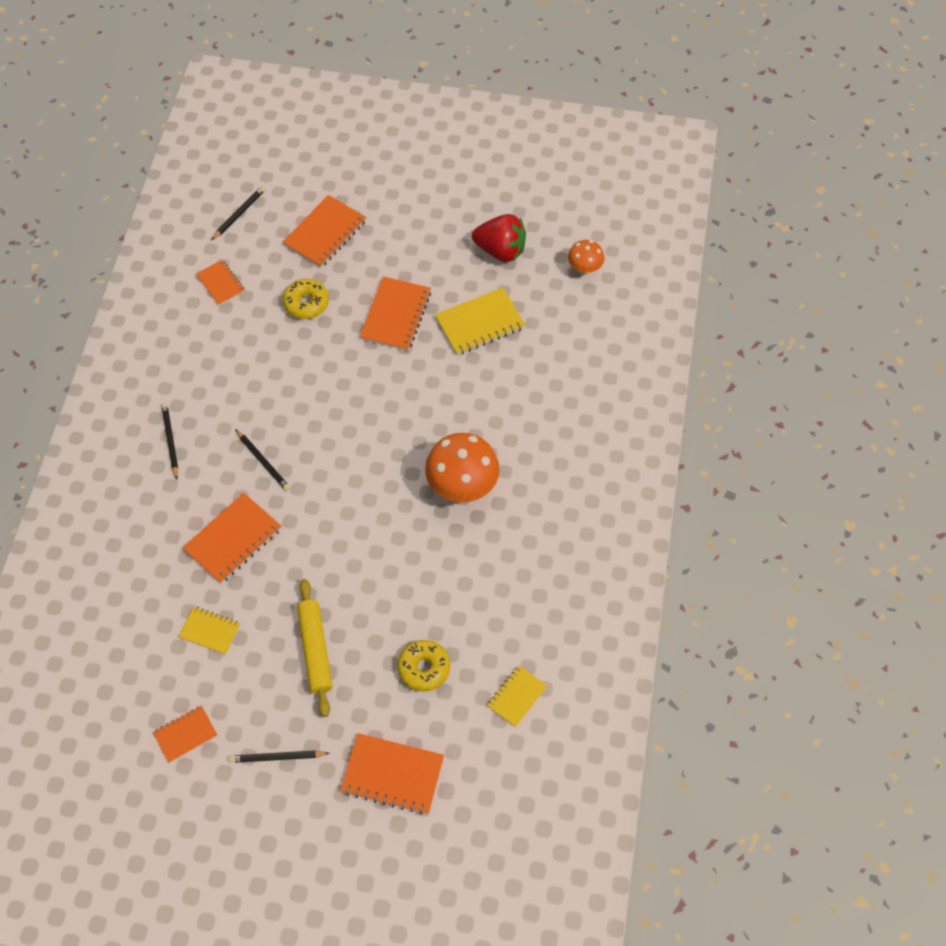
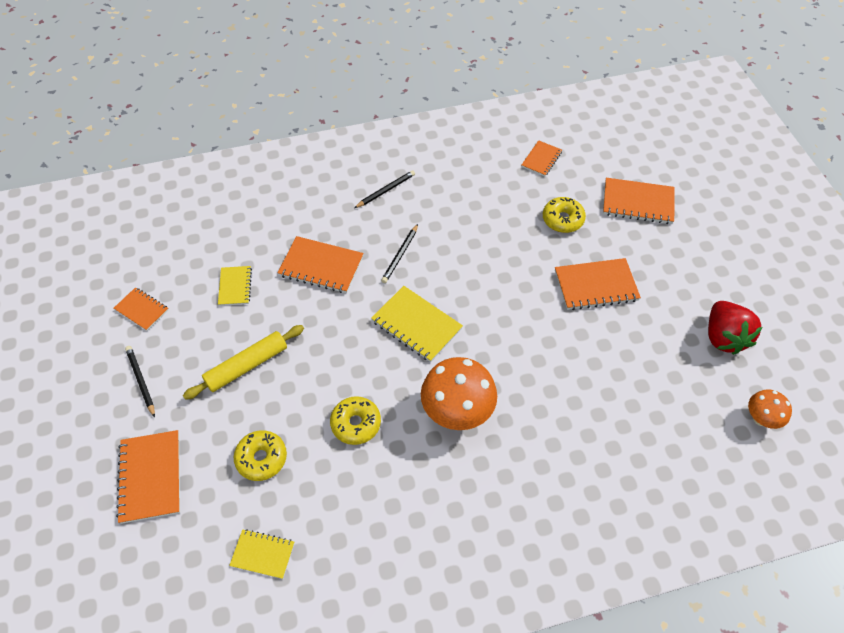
camera: 65 degrees right, 5 degrees down
(239, 214) = (612, 142): black pencil -> none
(430, 574) = (356, 424): none -> yellow donut
(480, 323) = (634, 353): yellow notebook -> yellow notebook (416, 325)

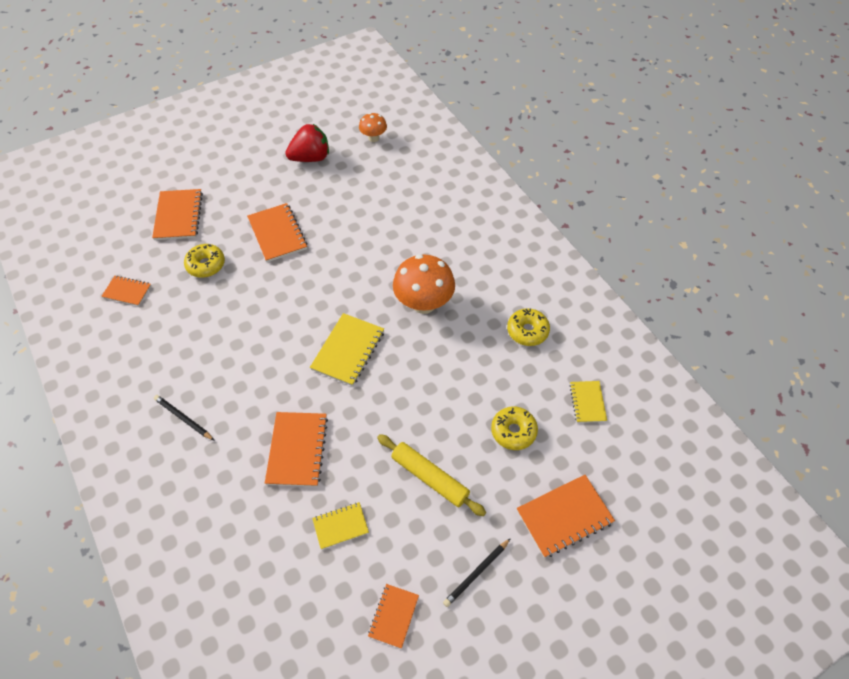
camera: 105 degrees left, 0 degrees up
(356, 424) = (457, 370): yellow donut -> yellow donut (527, 331)
(400, 255) = (270, 383): black pencil -> none

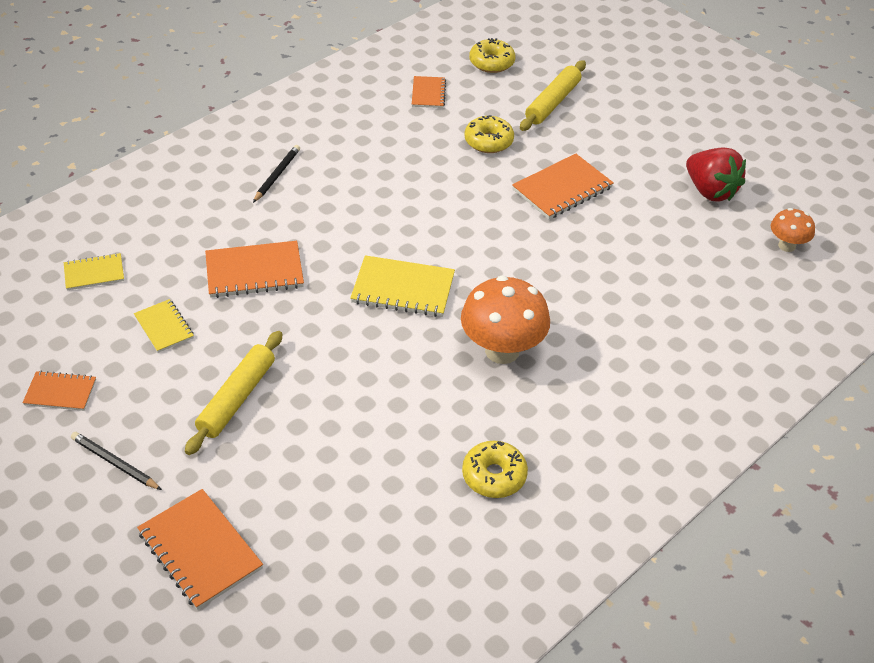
camera: 75 degrees right, 10 degrees down
(178, 216) = (553, 103): orange notebook -> yellow rolling pin
(513, 431) = (320, 478): yellow donut -> yellow donut (491, 63)
(587, 402) = (387, 564): yellow notebook -> yellow notebook (94, 273)

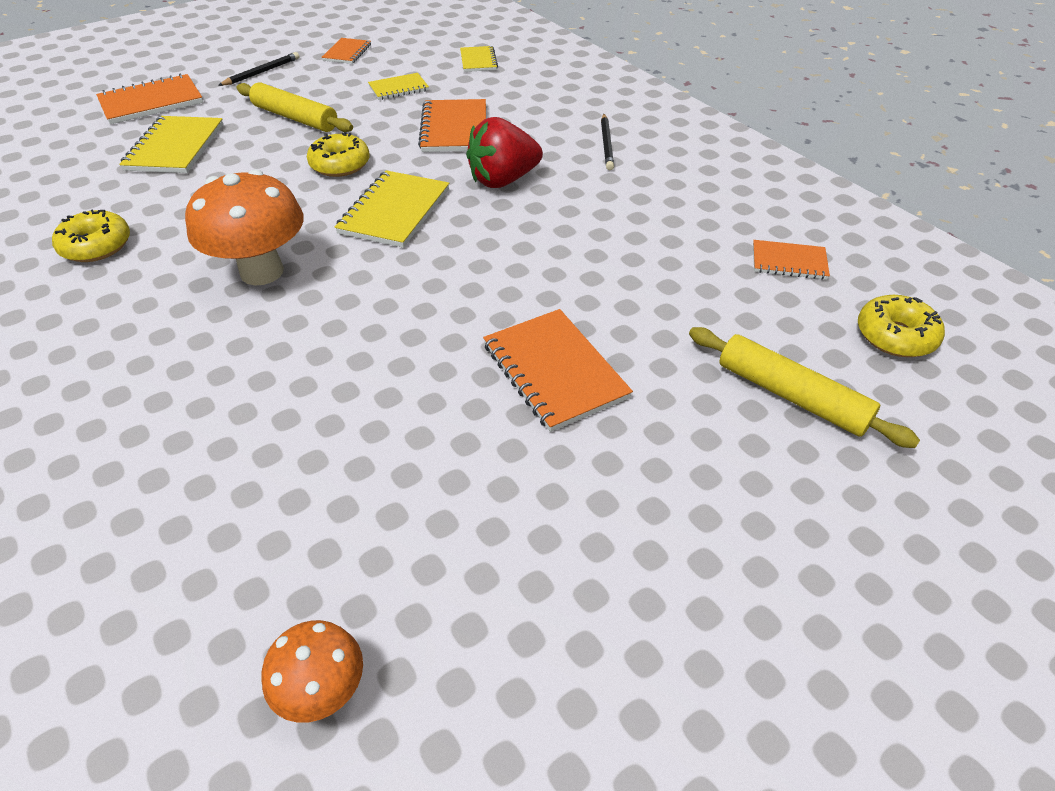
camera: 100 degrees right, 0 degrees up
(277, 175) = (606, 144): black pencil -> black pencil turned 60 degrees clockwise
(310, 483) = (175, 147): none -> yellow notebook
(488, 141) = (675, 308): yellow donut -> yellow donut (340, 165)
(710, 191) = (521, 588): red strawberry -> red strawberry (503, 180)

